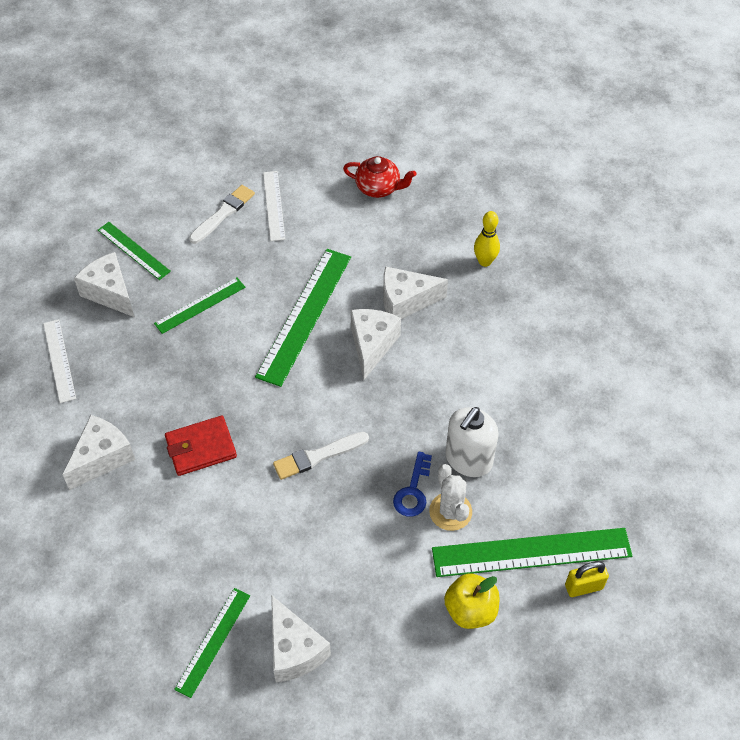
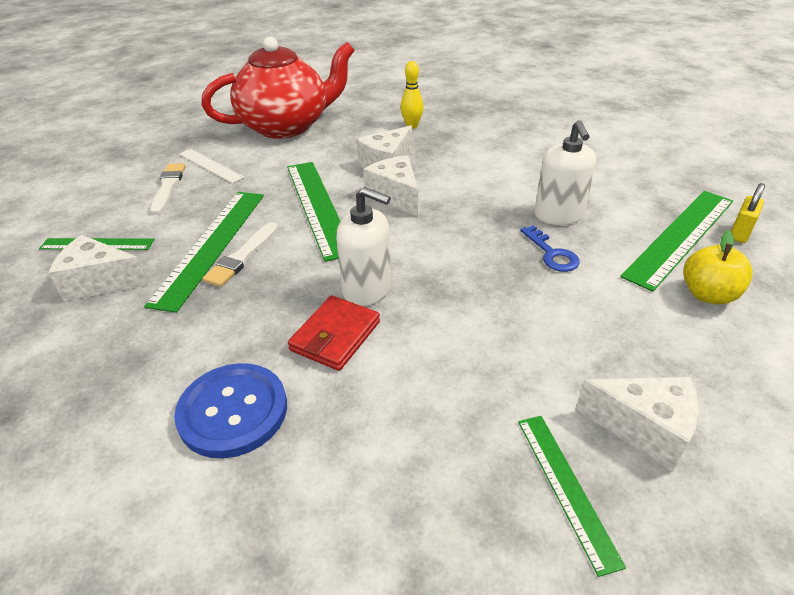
camera: 40 degrees left, 15 degrees down
(59, 360) = (86, 362): white ruler -> none
(102, 458) = (233, 411): white cheese -> blue button
(200, 305) = (211, 245): green ruler -> green ruler, size x1.76
(256, 425) = (367, 289): none -> white soap dispenser
(318, 456) = (449, 278): white brush -> white brush (242, 257)
(378, 188) = (286, 126): red teapot -> red teapot, size x2.25
(450, 511) = (595, 249): white cactus -> none

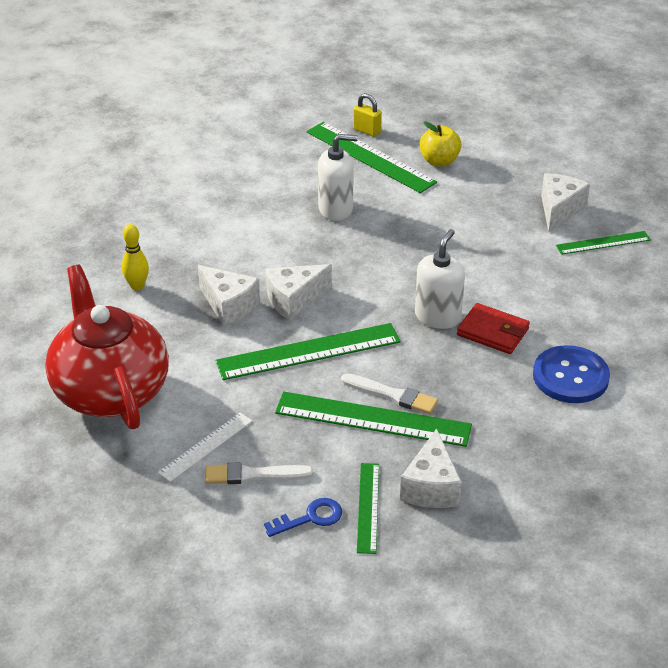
camera: 90 degrees left, 0 degrees up
(552, 254) = (391, 220): blue key -> blue key (310, 518)

